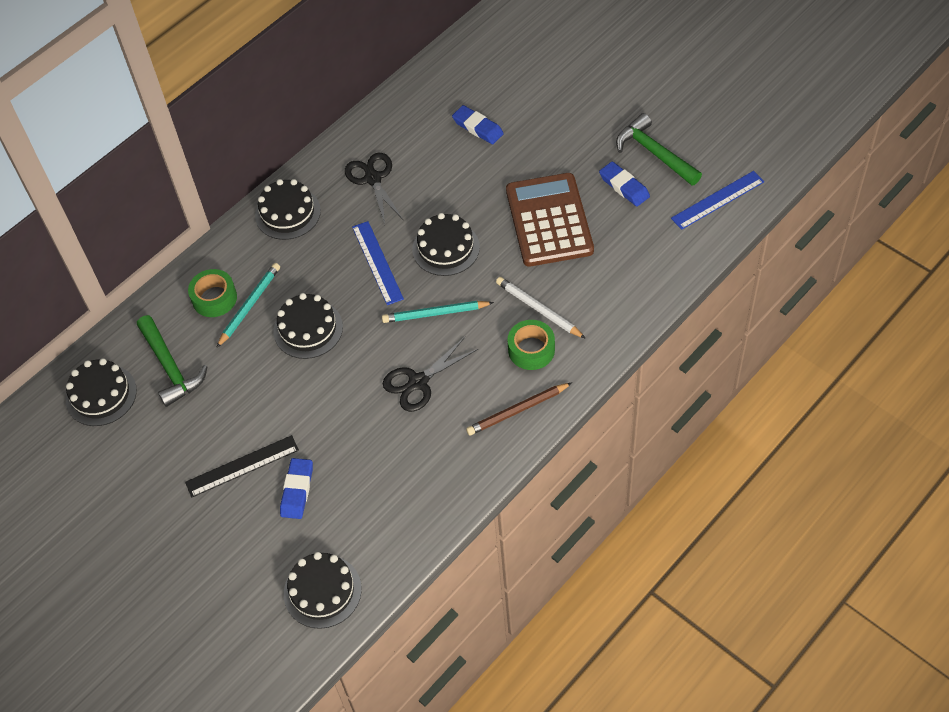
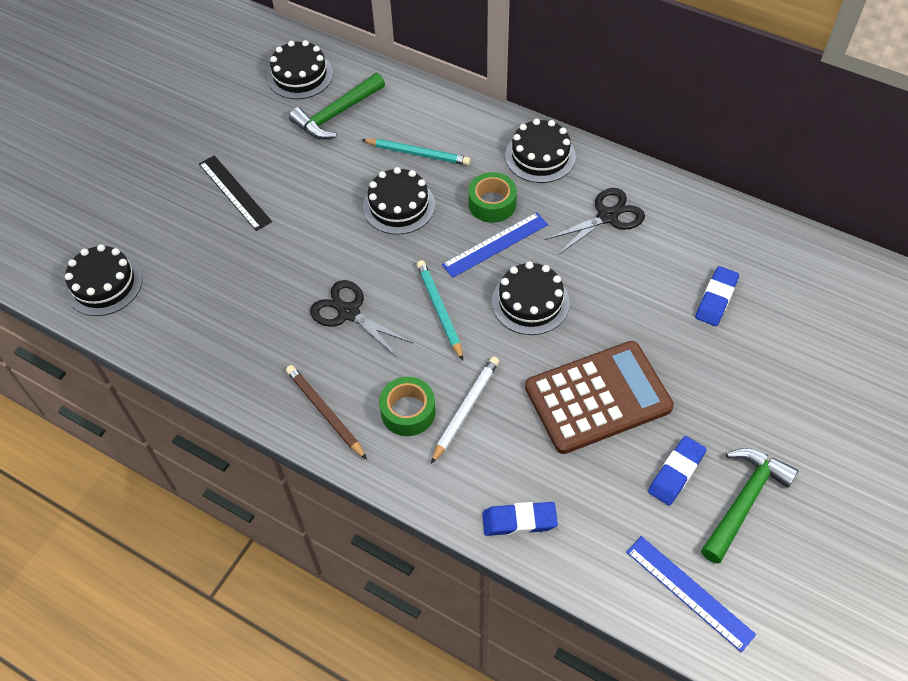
camera: 75 degrees right, 0 degrees up
(214, 298) = (421, 126): green tape -> green tape (492, 204)
(297, 490) = (211, 240): blue eraser -> blue eraser (519, 521)

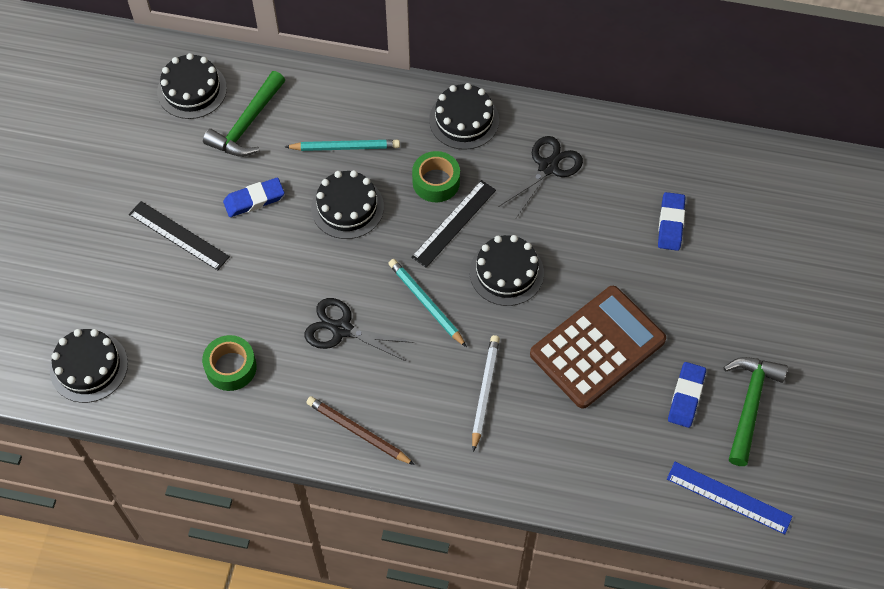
camera: 20 degrees left, 5 degrees up
(408, 411) = (433, 409): green tape -> green tape (231, 367)
(495, 244) = (454, 223): blue ruler -> black ruler
(519, 521) = (567, 479): blue eraser -> blue eraser (254, 200)

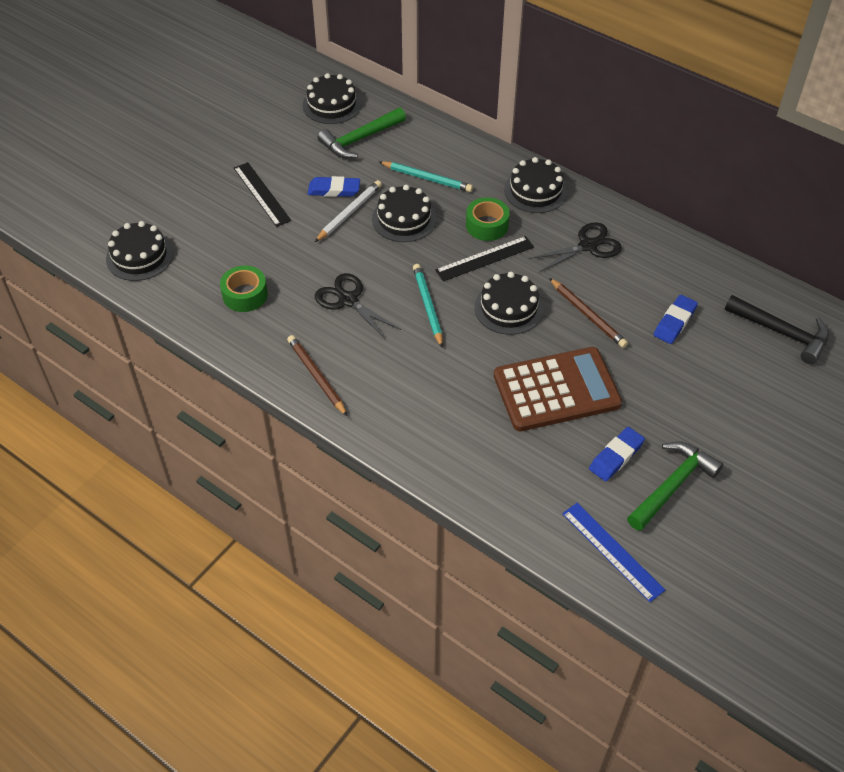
camera: 25 degrees right, 10 degrees down
(484, 391) = (439, 387): white pencil -> white pencil (349, 213)
(586, 249) = (588, 315): none -> brown pencil
(772, 195) = (781, 332): none -> black hammer

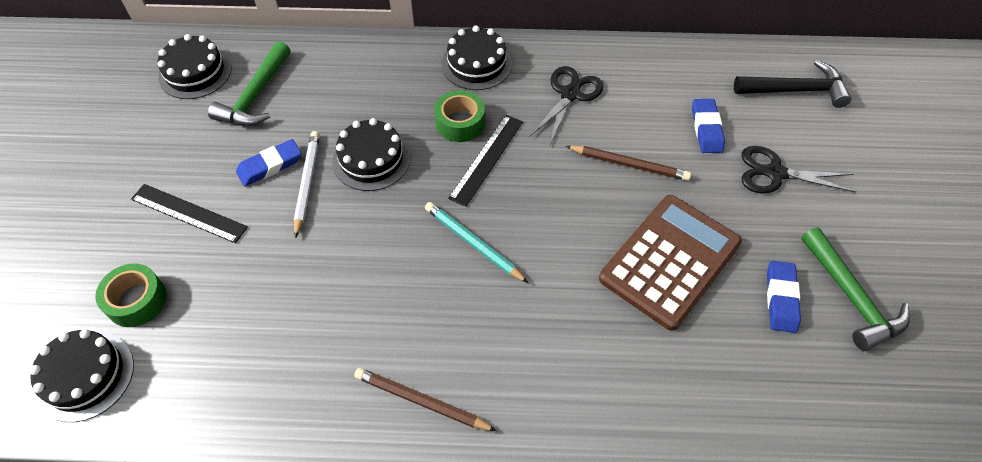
camera: 35 degrees left, 5 degrees up
(245, 295) = (259, 349): green tape -> green tape (137, 300)
(348, 300) = (384, 285): black scissors -> black scissors (775, 173)
(427, 178) = (360, 103): turquoise pencil -> none
(508, 308) = (552, 199): black cake -> none
(612, 551) = (868, 406): blue ruler -> none
(672, 485) = (851, 297): green hammer -> green hammer turned 150 degrees clockwise

